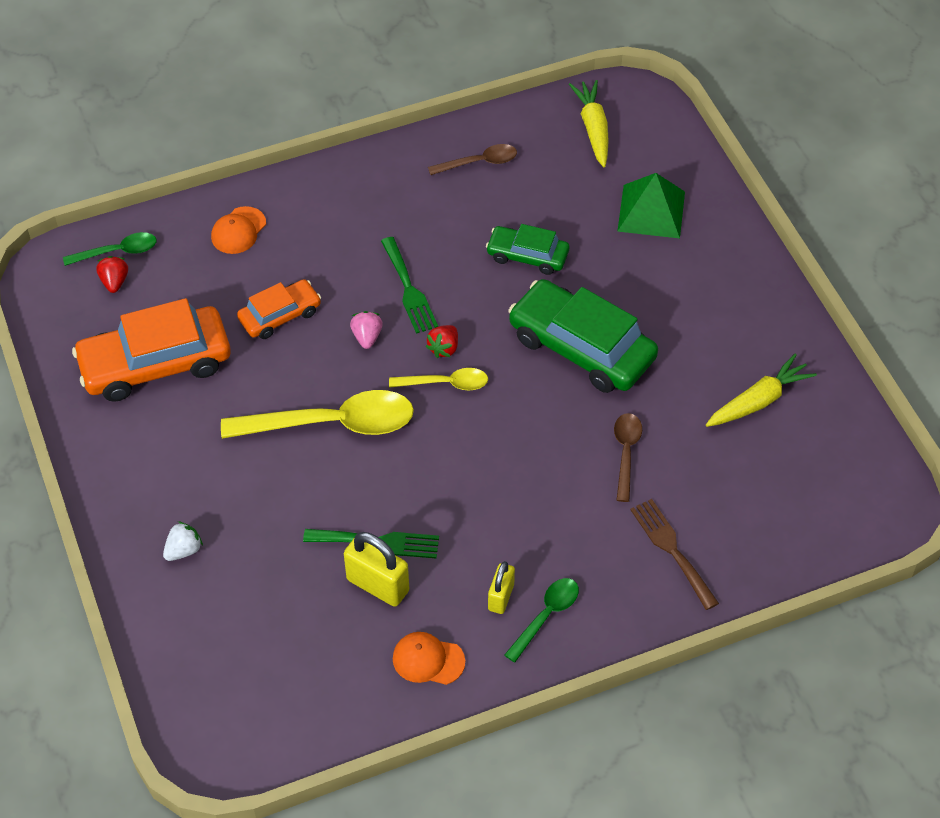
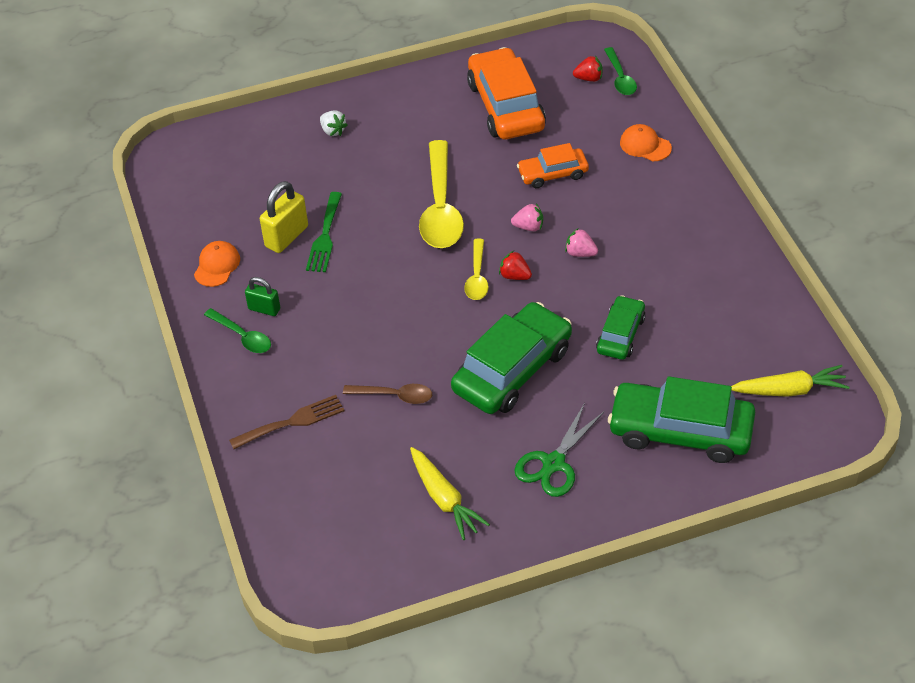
camera: 95 degrees right, 5 degrees down
(280, 315) = (553, 174): orange car -> orange car turned 105 degrees clockwise
(409, 289) = (580, 253): green fork -> pink strawberry
(479, 162) = (736, 302): brown spoon -> none
(501, 597) = (264, 309): yellow padlock -> green padlock
(651, 211) = (680, 431): green pyramid -> green car
(702, 310) = (553, 463): none -> green scissors

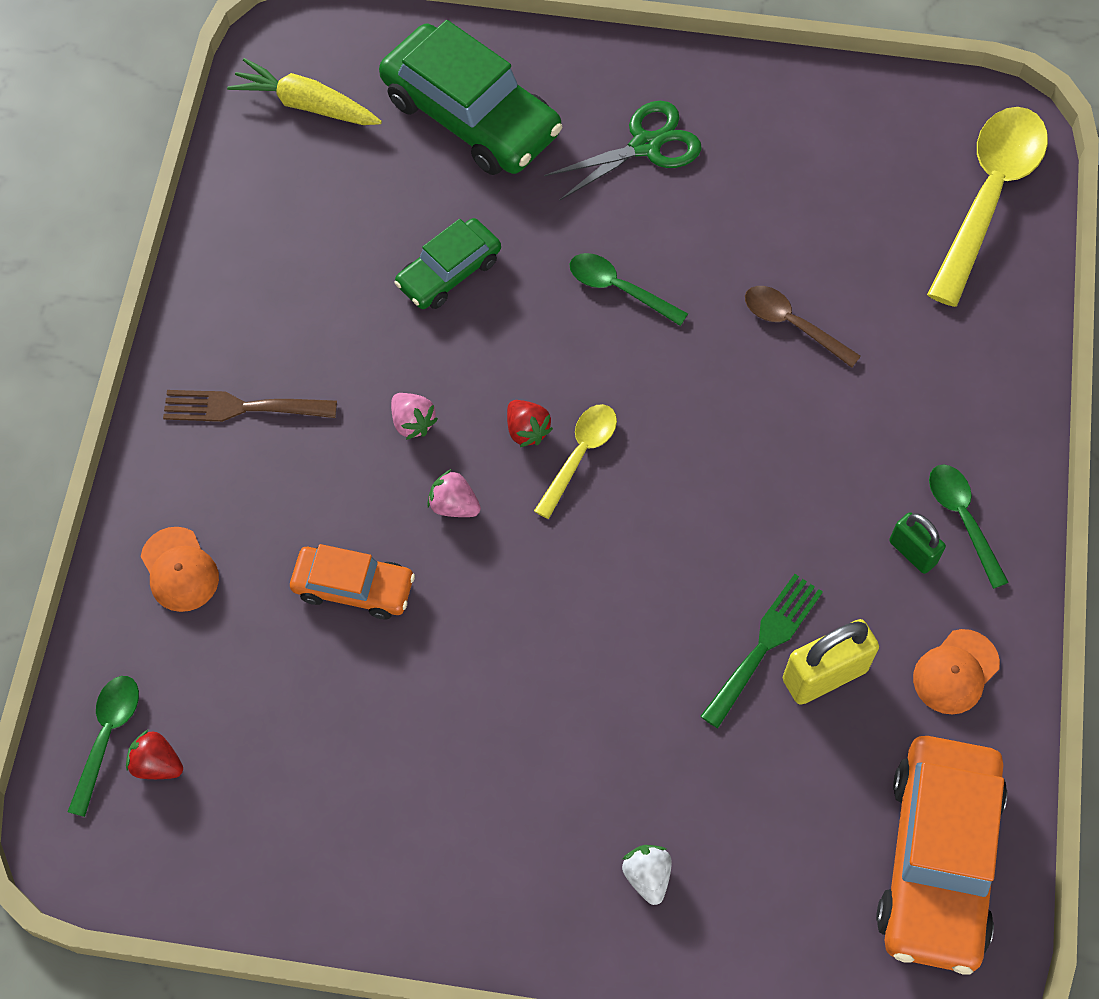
camera: 155 degrees left, 15 degrees up
(292, 422) = (944, 350): brown fork -> brown fork (241, 407)
(440, 207) = (560, 610): yellow spoon -> yellow spoon (988, 197)
(444, 498) = (800, 163): yellow carrot -> none
(506, 106) = (331, 775): orange car -> orange car (937, 860)
(512, 370) = (619, 289): green car -> green spoon

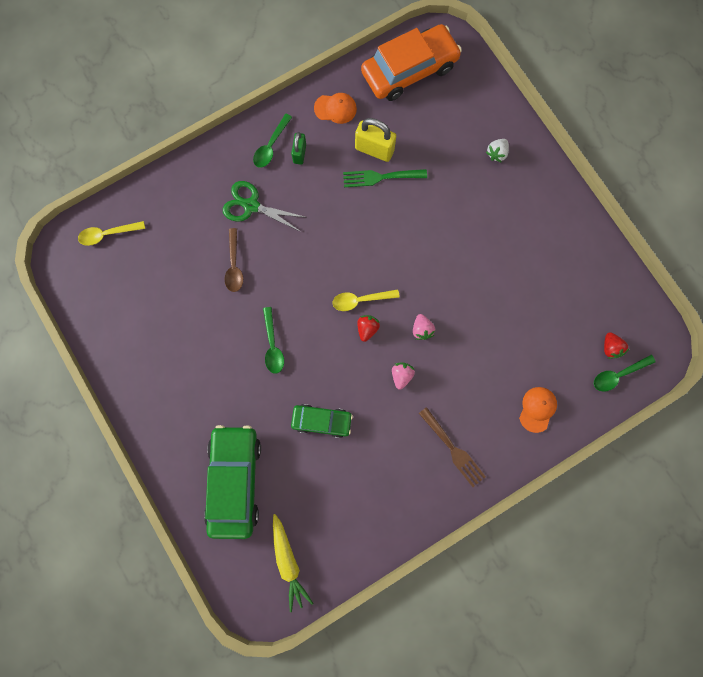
camera: 130 degrees left, 15 degrees up
(353, 587) = (486, 337): orange car -> none
(645, 146) = (191, 391): green scissors -> green scissors (251, 206)
(988, 197) = (108, 234): yellow spoon -> yellow spoon, size x0.52

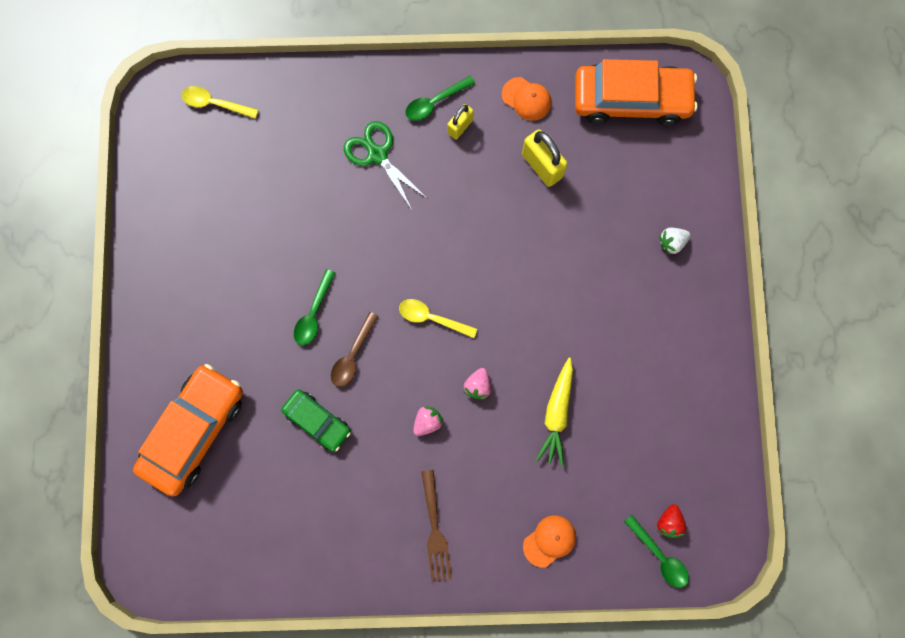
camera: 30 degrees right, 0 degrees up
(234, 265) = (323, 207): brown spoon -> brown spoon (353, 355)
(235, 480) = (194, 430): green car -> orange car
(288, 561) = (199, 544): yellow carrot -> yellow carrot (556, 413)
(299, 153) = (460, 127): green padlock -> yellow padlock
(367, 328) = (421, 352): red strawberry -> none
(380, 177) = (530, 199): green fork -> none
(618, 374) = (659, 555): green spoon -> green spoon turned 135 degrees counterclockwise

